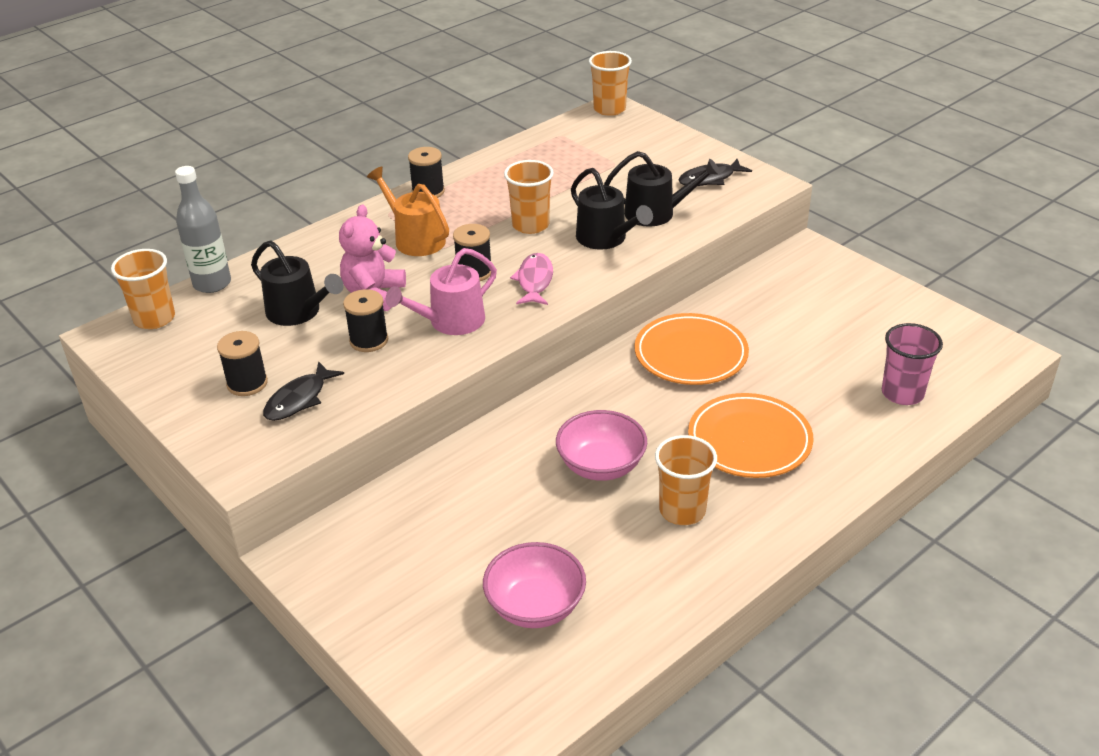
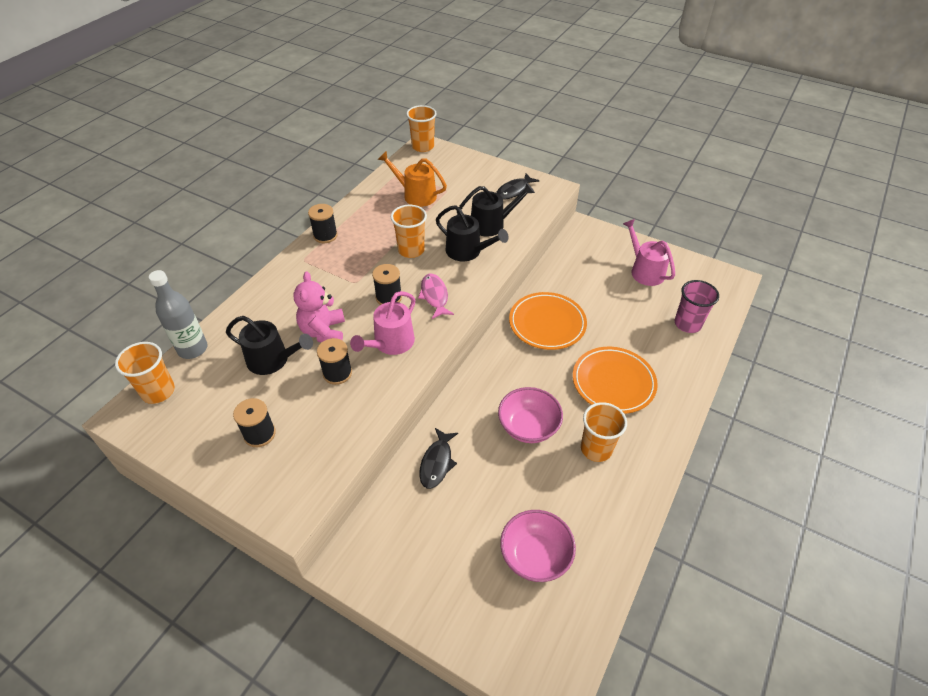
camera: 20 degrees left, 10 degrees up
(299, 399) = (306, 438): black fish -> black fish (437, 463)
(415, 239) = (334, 278): orange watering can -> orange watering can (416, 195)
(872, 317) = (644, 271): none -> pink watering can

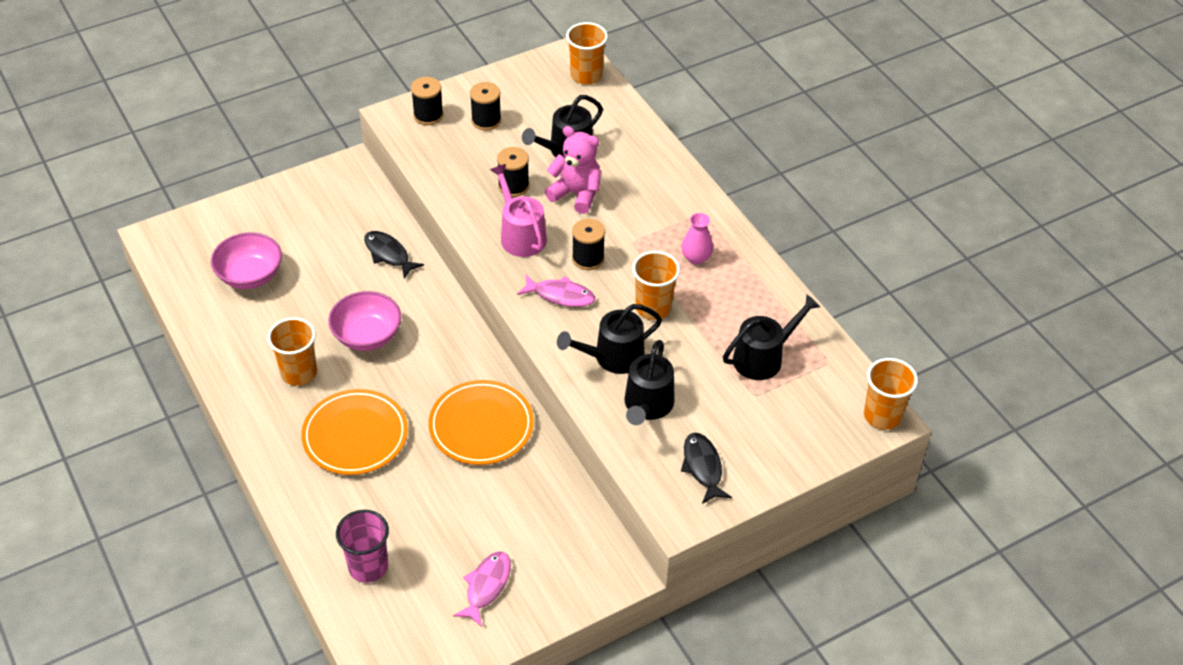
camera: 120 degrees right, 0 degrees up
(193, 349) = (624, 105): grey bottle -> none
(325, 235) = (735, 244): black spool -> black spool (428, 115)
(350, 248) = (696, 258): none -> pink vase
(416, 195) = (763, 357): orange watering can -> black watering can
(644, 271) = (486, 586): pink watering can -> pink fish

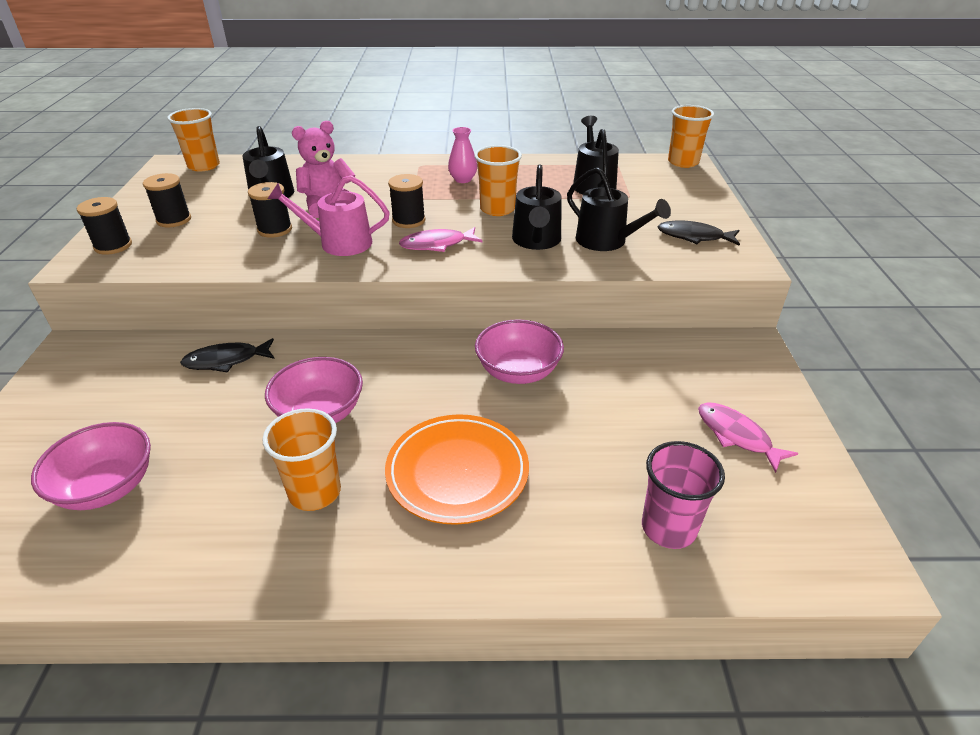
camera: 60 degrees left, 10 degrees down
(481, 426) = (518, 371): orange plate -> pink bowl
(560, 295) = (437, 244): pink fish -> pink fish turned 150 degrees counterclockwise

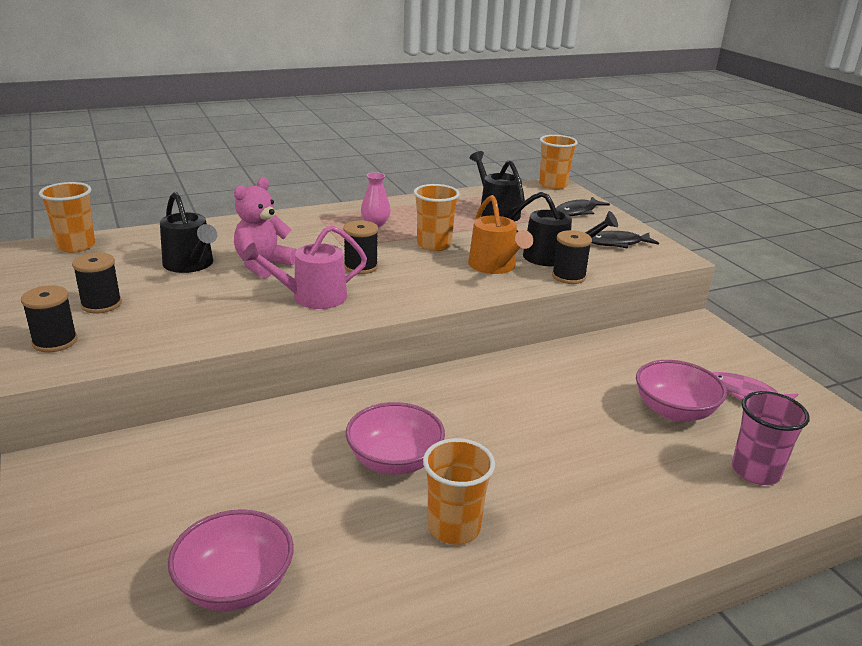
camera: 25 degrees left, 10 degrees down
(226, 360) = (250, 437): black fish -> black fish (577, 212)
(275, 229) = (230, 296): black spool -> black spool (568, 277)
(437, 244) = (409, 283): pink fish -> none
(457, 472) = (563, 476): orange plate -> none
(518, 371) = (540, 384): pink bowl -> pink bowl (674, 411)
(536, 241) = (495, 266): black watering can -> orange watering can

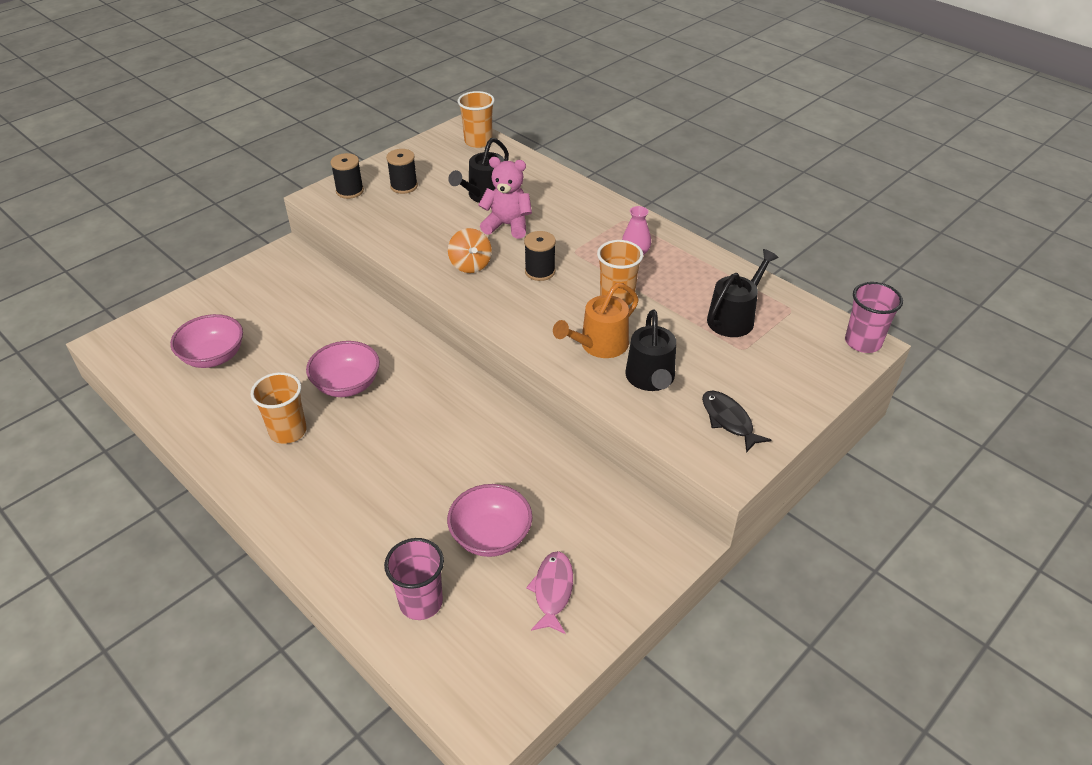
camera: 70 degrees right, 15 degrees up
(312, 297) = (470, 265): pink watering can -> orange spinning top
(553, 185) = (863, 342): orange cup -> pink cup
(568, 277) = (613, 397): black spool -> none
(577, 212) = (795, 376): black fish -> none

